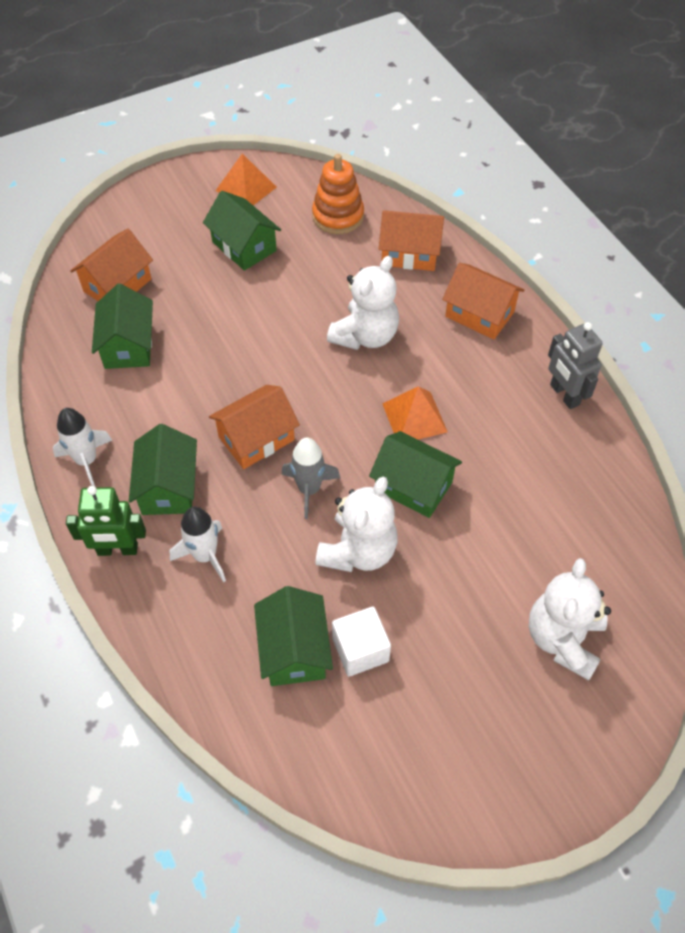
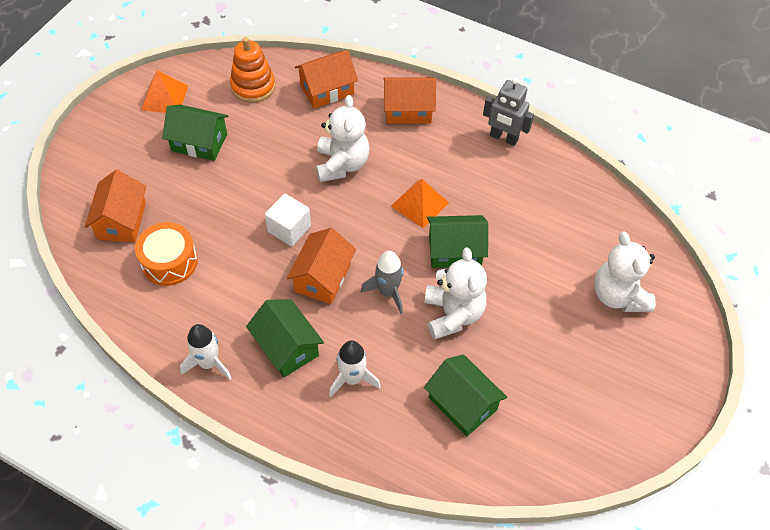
camera: 35 degrees left, 0 degrees up
(117, 550) = (286, 412): green robot -> none
(128, 345) = (169, 261): green house -> orange drum
(360, 650) = (504, 377): white cube -> white cube (289, 229)

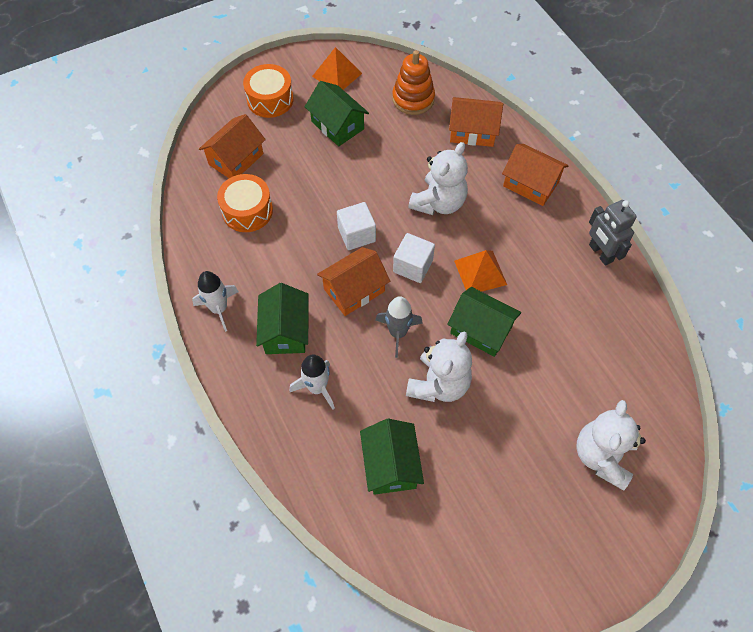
camera: 35 degrees right, 5 degrees up
(115, 150) = (270, 99): none -> orange drum
(359, 229) = (413, 266): none -> white cube

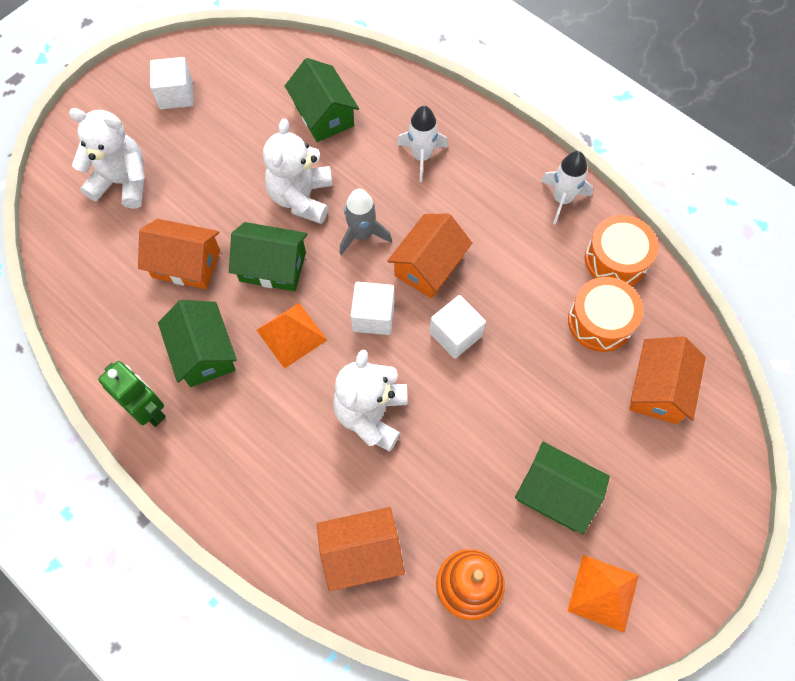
camera: 160 degrees right, 5 degrees up
(270, 99) = (673, 506): orange drum -> orange drum (616, 259)
(285, 331) = (481, 199): green house -> green house (204, 353)
(530, 184) = (257, 487): orange house -> orange house (186, 264)
(534, 544) = (176, 94): none -> white cube
(600, 253) = (148, 410): grey robot -> green robot
(602, 456) = (122, 182): white teddy bear -> white teddy bear turned 75 degrees counterclockwise

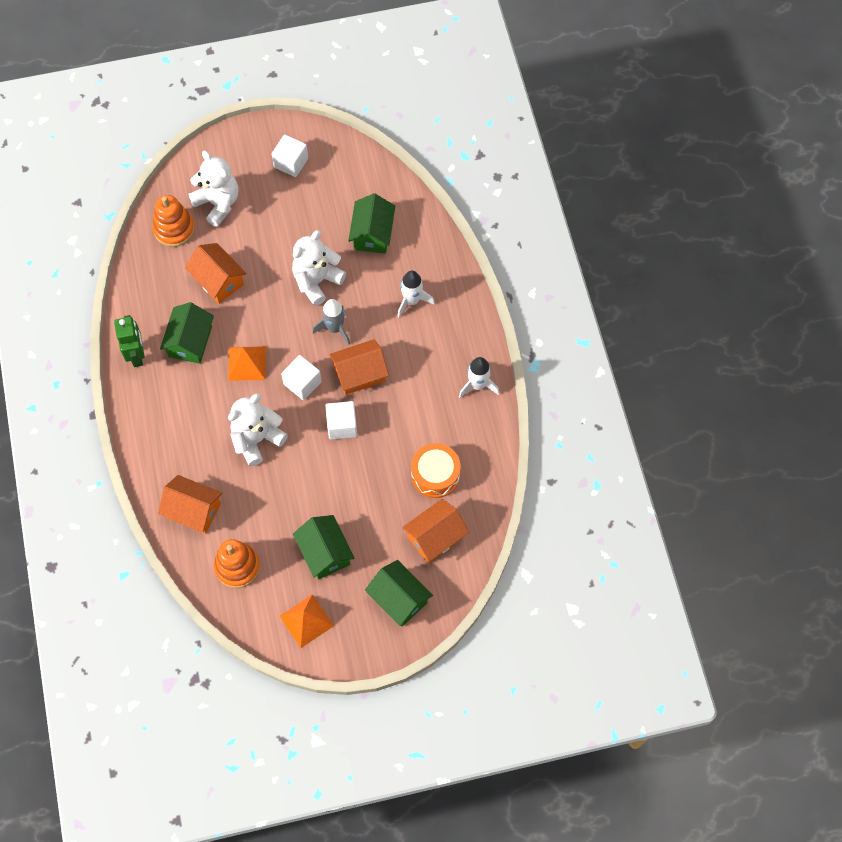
camera: 35 degrees right, 0 degrees up
(90, 239) = (174, 229): none -> orange stacking toy
(273, 266) = (267, 314): green house -> green house (399, 598)
(616, 259) = (478, 444): orange drum -> none

